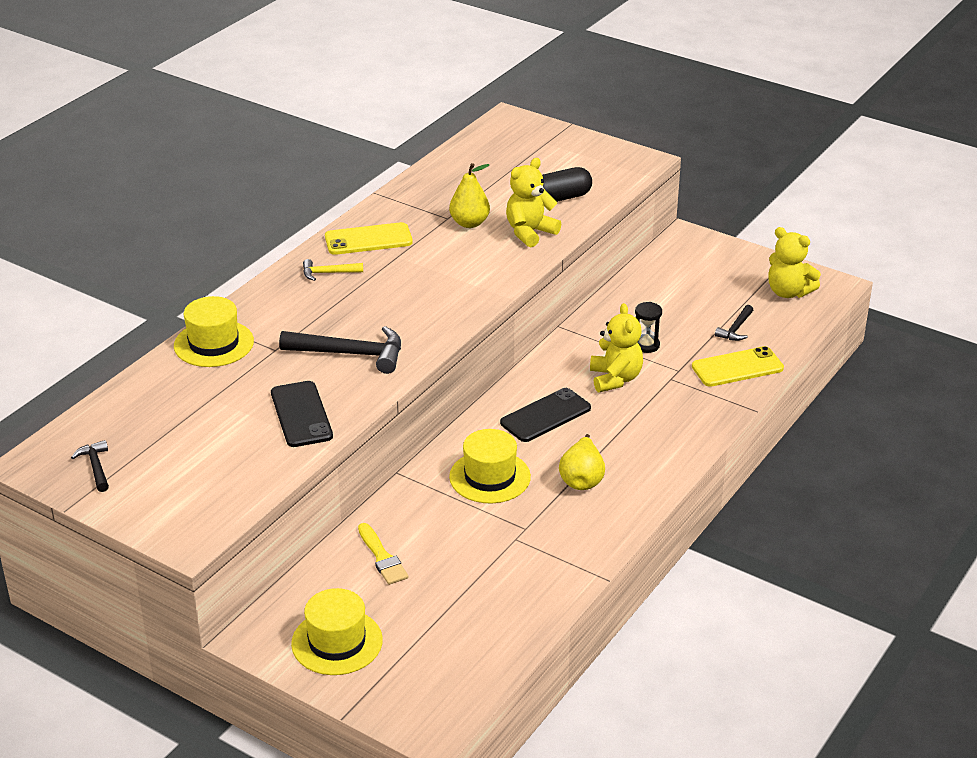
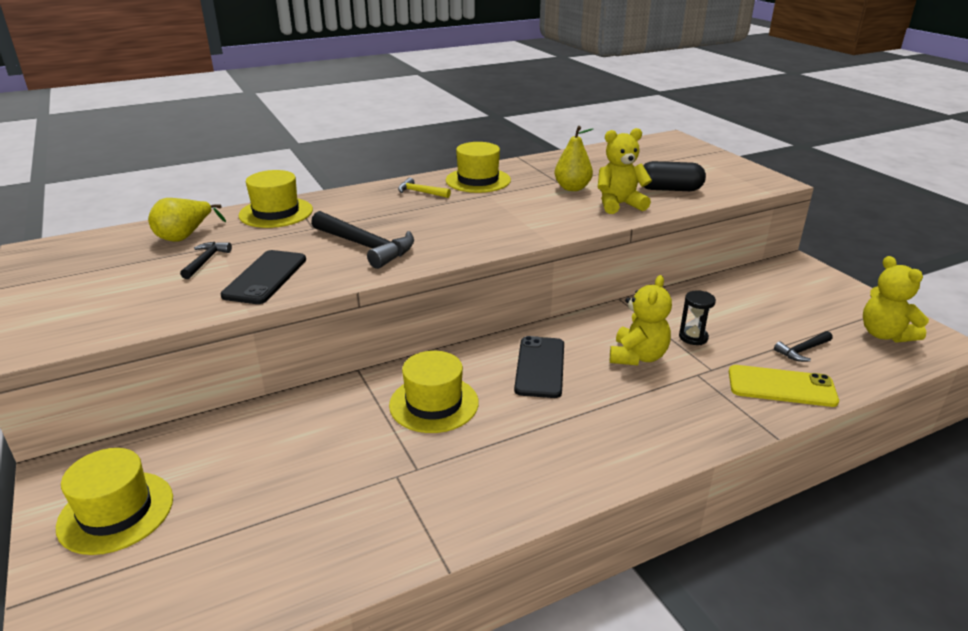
camera: 30 degrees right, 5 degrees down
(96, 467) = (68, 266): black hammer -> black hammer (206, 261)
(368, 239) = (478, 180): yellow phone -> yellow hat
(382, 557) = (257, 442): yellow brush -> none
(545, 416) = (540, 367): black phone -> black phone turned 75 degrees counterclockwise
(582, 479) = (522, 440): yellow pear -> yellow pear (185, 236)

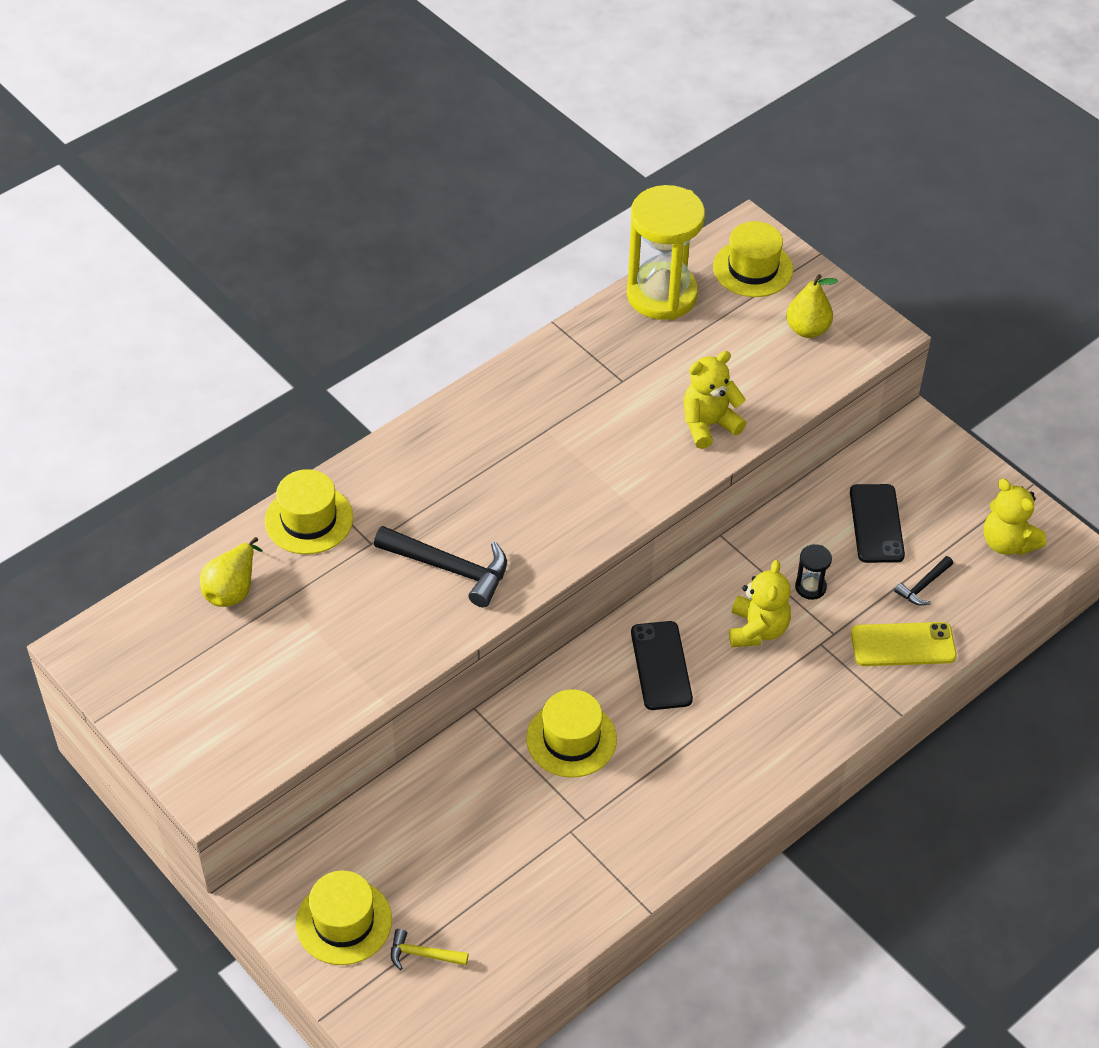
camera: 15 degrees left, 20 degrees up
(206, 261) = (288, 630): black hammer -> none
(265, 277) = (371, 645): black phone -> black phone (876, 524)
(420, 192) = (462, 439): yellow hammer -> yellow hammer (423, 954)
(478, 180) = (523, 396): yellow hat -> yellow hat (753, 268)
(572, 188) = (644, 395): yellow pear -> yellow pear (807, 329)
(602, 154) = (662, 295): none -> yellow hourglass
(669, 189) = (762, 376): black capsule -> none

